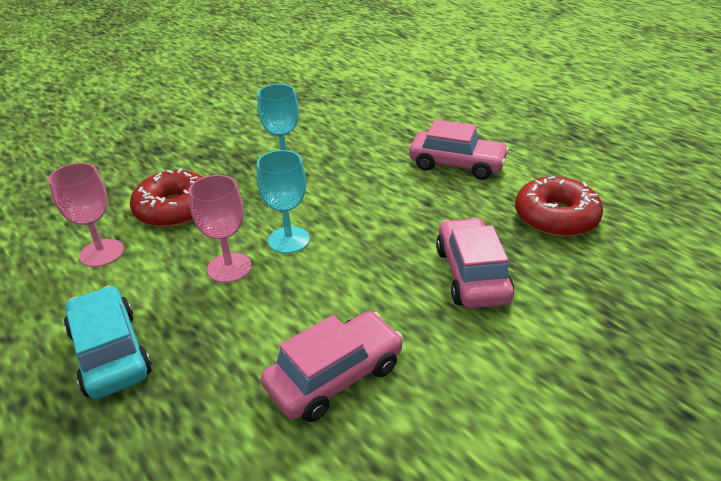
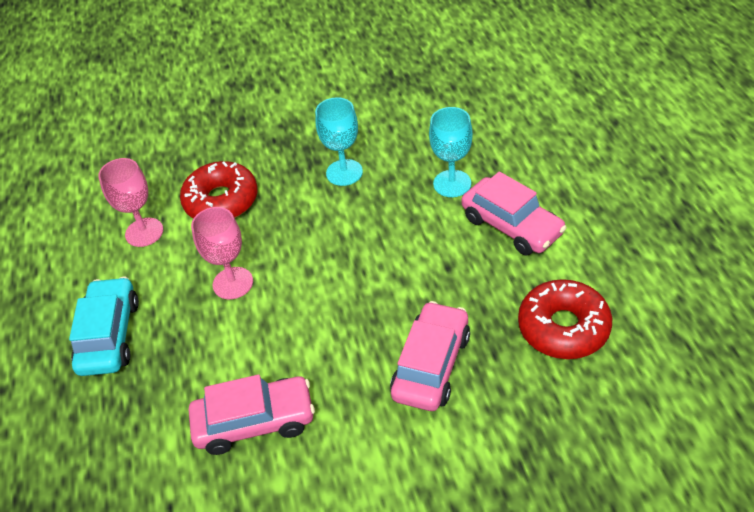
camera: 30 degrees right, 10 degrees up
(289, 240) = (296, 269): turquoise goblet -> turquoise goblet (452, 183)

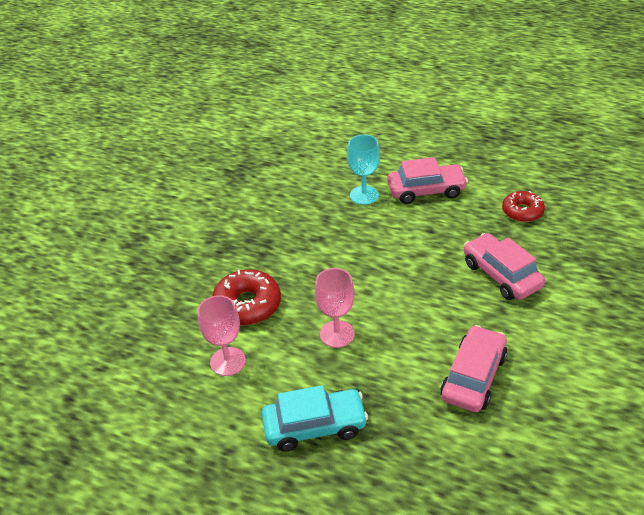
camera: 55 degrees left, 5 degrees down
(109, 335) = (315, 426): turquoise car -> turquoise car turned 135 degrees clockwise
(344, 172) = (296, 234): turquoise goblet -> none
(563, 327) = (522, 211): red donut -> red donut, size x0.66

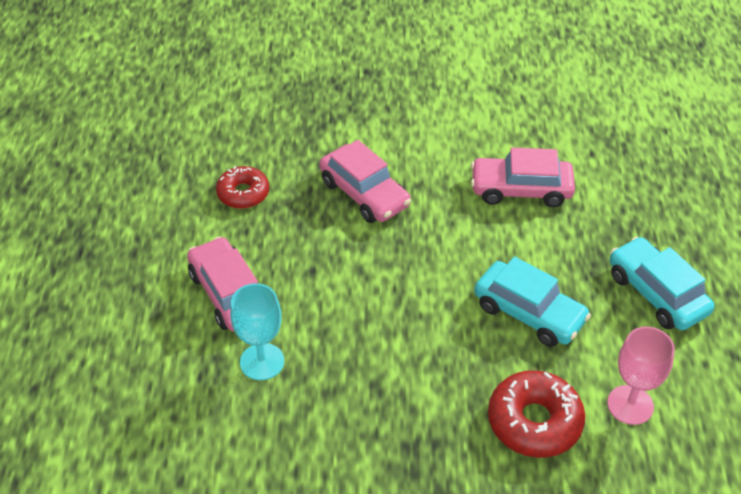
camera: 115 degrees left, 5 degrees up
(337, 334) = (529, 313): pink goblet -> turquoise car
(501, 275) = (364, 194): pink car -> pink car turned 75 degrees counterclockwise

